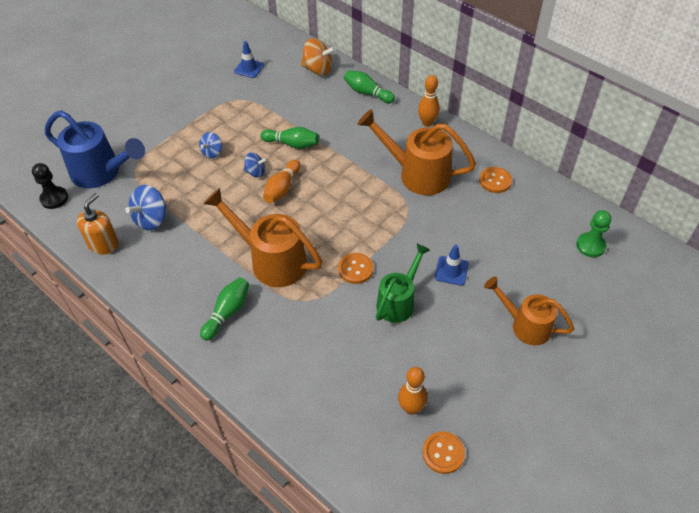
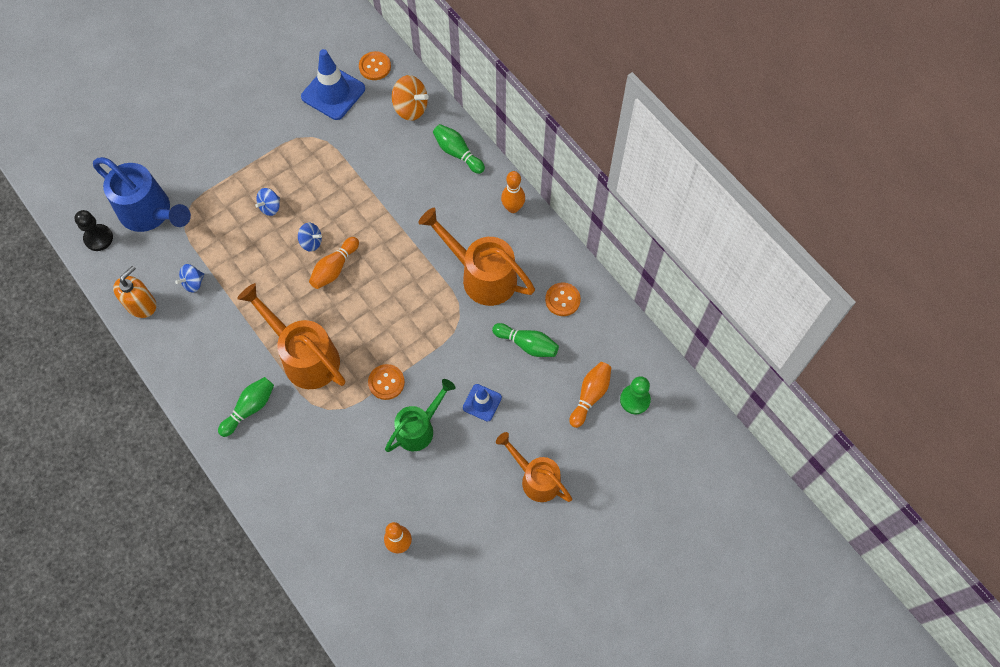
camera: 10 degrees right, 15 degrees up
(151, 219) = (193, 283): blue spinning top -> blue spinning top, size x0.62
(249, 68) = (333, 93): blue traffic cone -> blue traffic cone, size x1.78
(292, 144) = (358, 211): green bowling pin -> green bowling pin (527, 344)
(443, 453) = (416, 593): orange button -> orange button (375, 66)
(549, 249) = (590, 396): none -> orange bowling pin

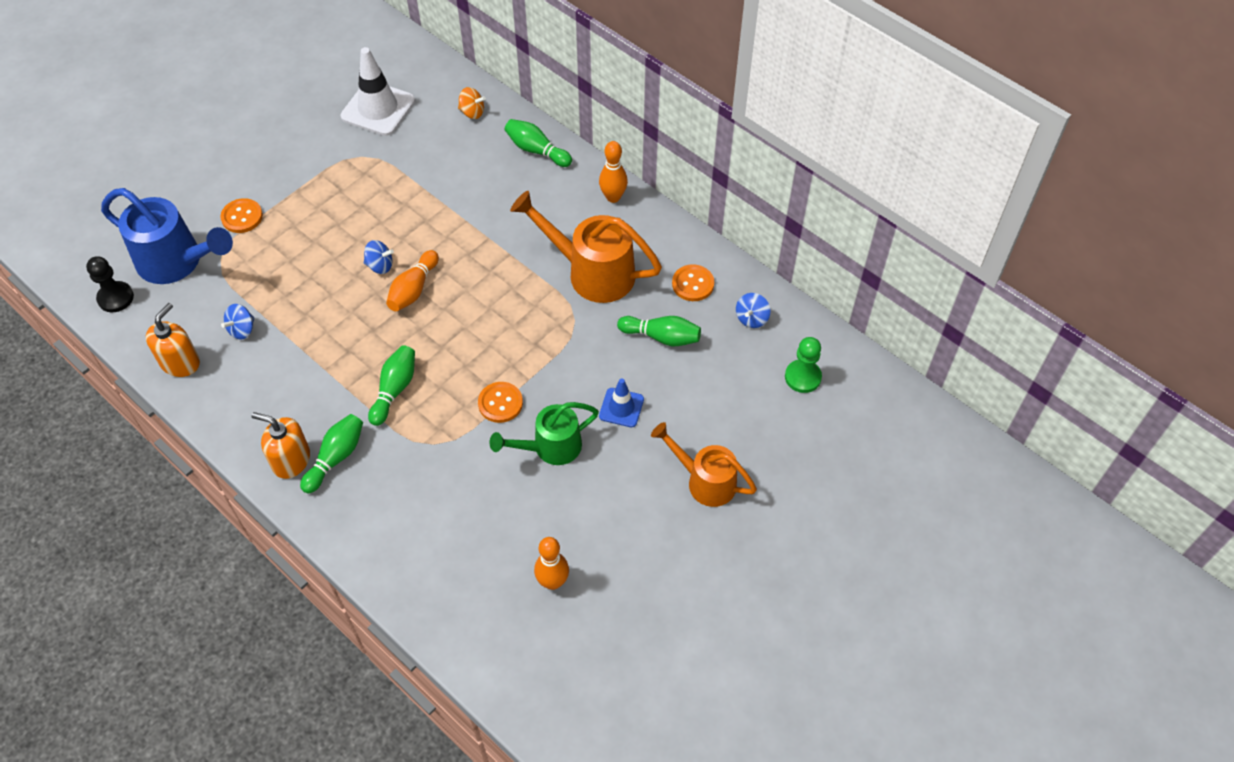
camera: 10 degrees left, 10 degrees down
(215, 405) = (291, 460): none -> orange soap dispenser
(270, 207) = (323, 235): blue spinning top -> blue spinning top (751, 318)
(305, 356) = (394, 389): orange watering can -> green bowling pin
(333, 93) = (378, 109): blue traffic cone -> white traffic cone
(375, 66) = (422, 76): orange button -> orange button (242, 217)
(410, 108) = (472, 112): orange spinning top -> orange spinning top, size x0.62
(419, 428) = (550, 447): green watering can -> green watering can turned 150 degrees counterclockwise
(590, 396) = (749, 381): orange bowling pin -> none

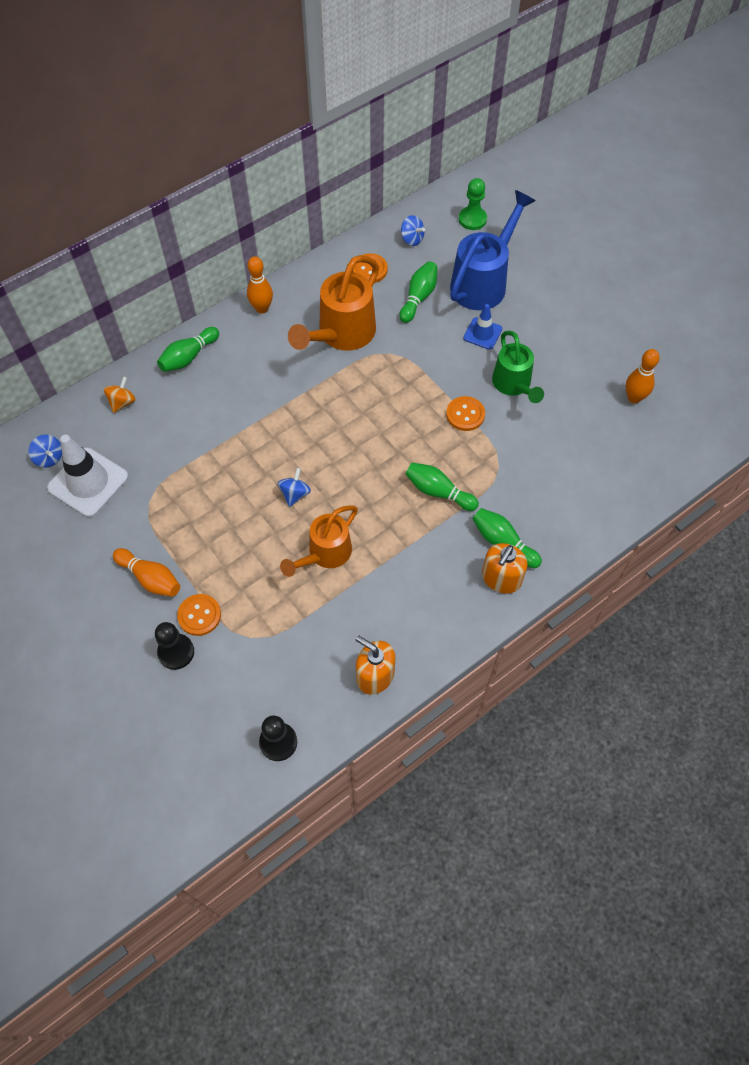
camera: 80 degrees left, 5 degrees up
(177, 262) = (244, 680): blue watering can -> blue watering can (483, 282)
(205, 207) = (176, 652): none -> black pawn
(242, 329) = (346, 617): blue spinning top -> blue spinning top (49, 458)
(413, 289) = (329, 469): orange bowling pin -> orange bowling pin (150, 578)
(705, 481) = (556, 292): orange watering can -> orange watering can (325, 554)

